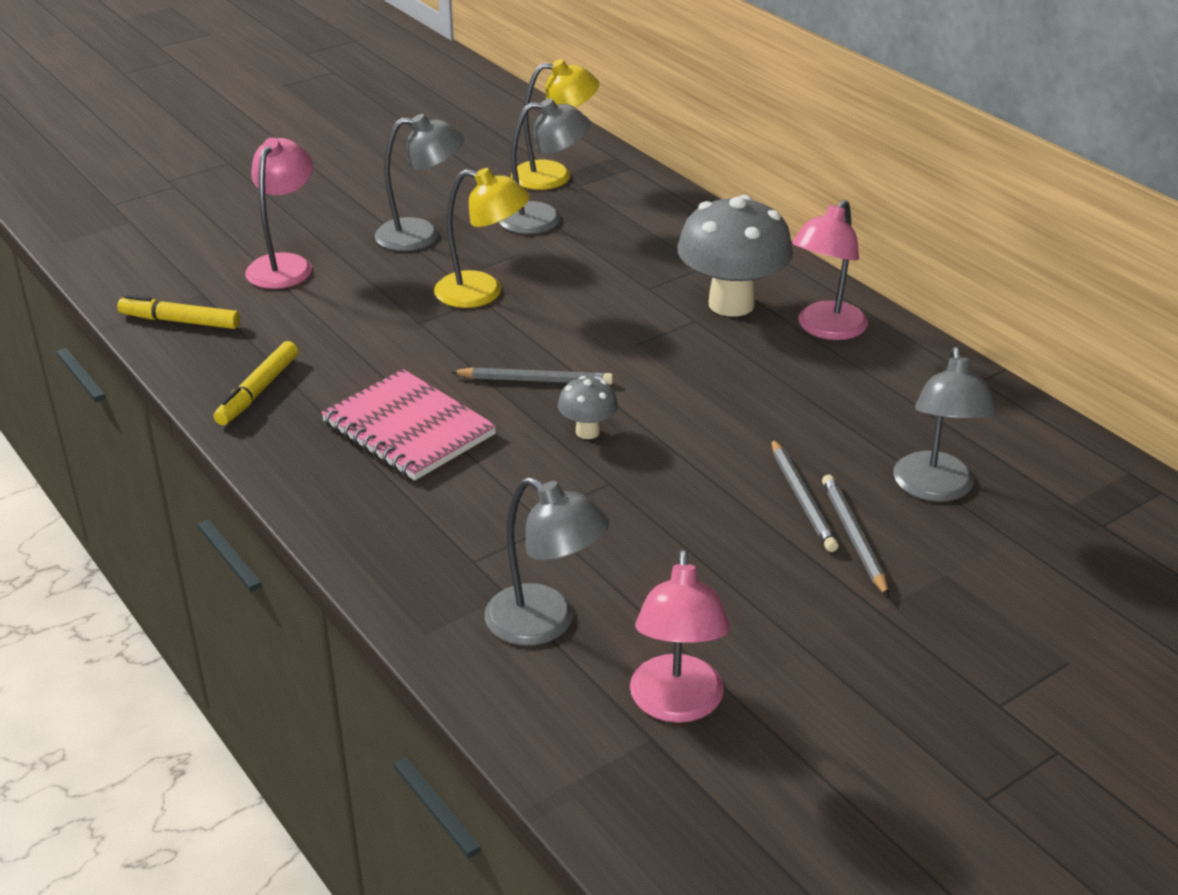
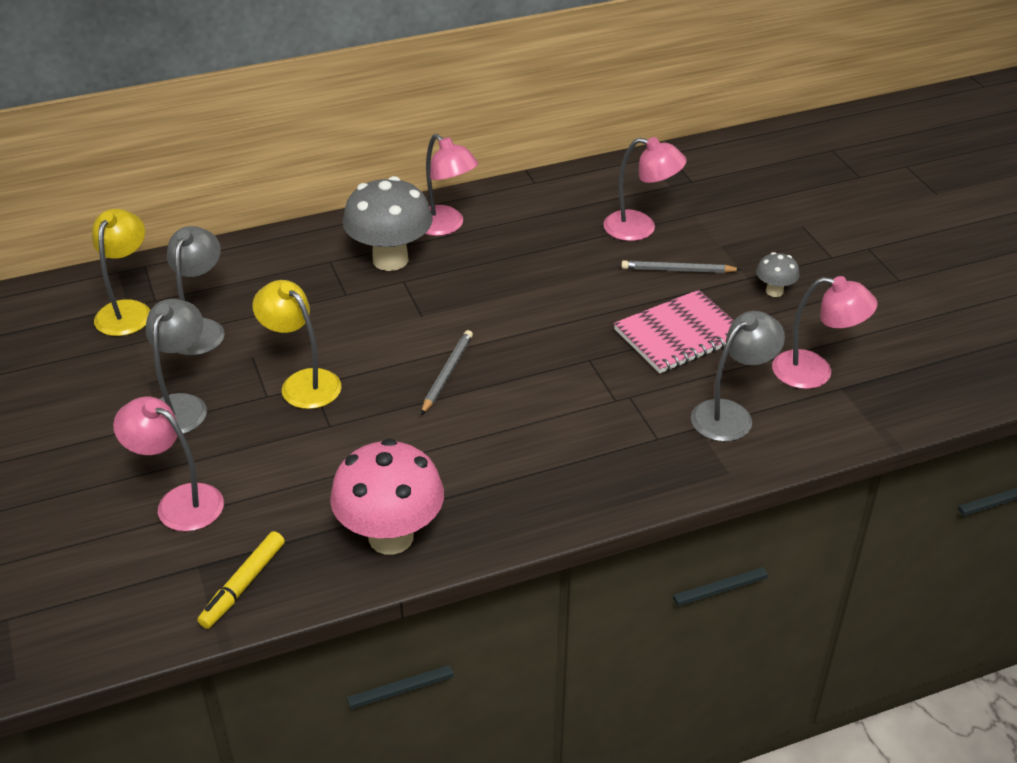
camera: 75 degrees left, 5 degrees up
(258, 391) = (391, 537): yellow marker -> pink mushroom
(409, 428) = (484, 451): pink notebook -> pink notebook (679, 334)
(482, 293) = (303, 382): yellow lamp -> yellow lamp turned 75 degrees counterclockwise
(587, 431) = (525, 359): grey mushroom -> grey mushroom (774, 291)
(802, 498) = (633, 281): grey pencil -> none
(935, 489) = (640, 228): grey lamp -> pink lamp

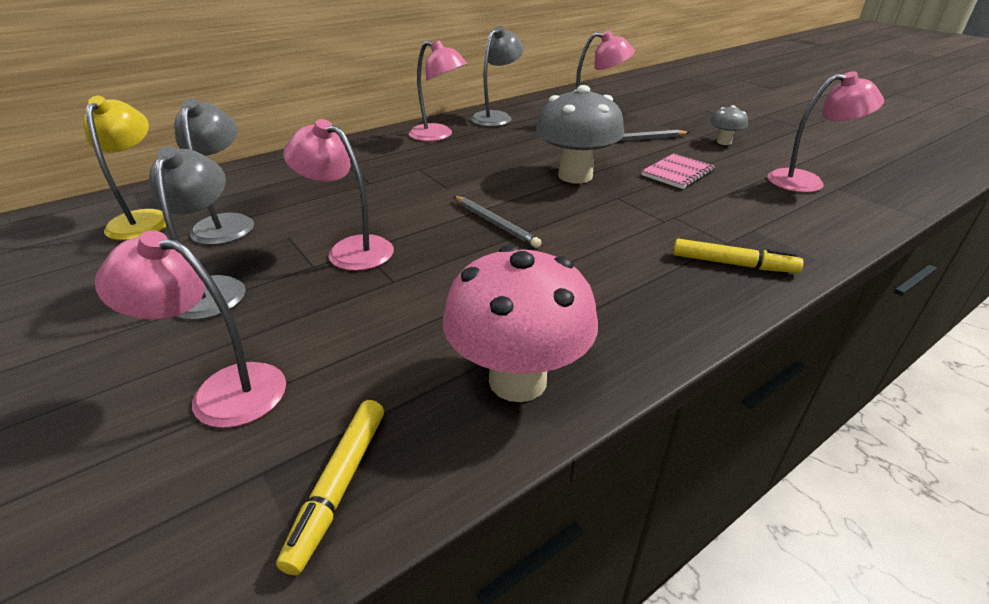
camera: 15 degrees left, 5 degrees down
(303, 382) = (350, 249): yellow lamp -> pink lamp
(390, 260) = (401, 158): grey mushroom -> grey mushroom (575, 176)
(447, 374) = (495, 223): grey pencil -> grey pencil turned 135 degrees clockwise
(642, 464) = (733, 264): none -> yellow marker
(679, 334) = (677, 173): pink notebook -> pink notebook, size x0.66
(731, 414) = (772, 216): grey lamp -> grey lamp (496, 117)

